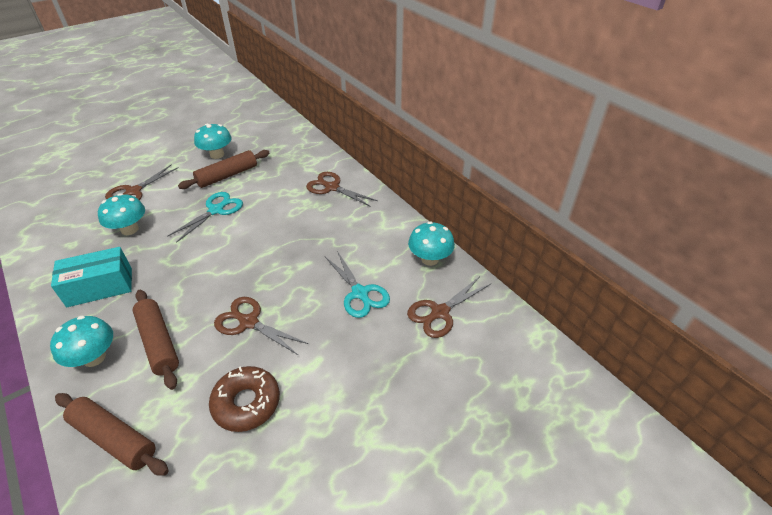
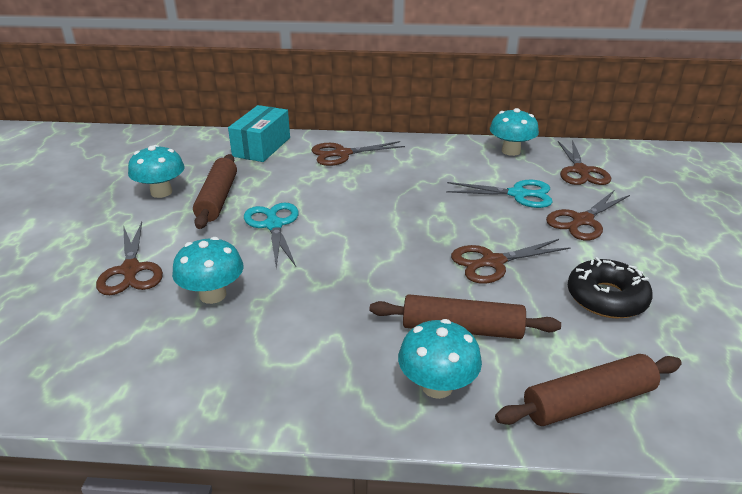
camera: 50 degrees left, 10 degrees down
(100, 287) = (302, 349): turquoise box -> turquoise box (262, 147)
(246, 403) = (606, 298): brown donut -> black donut
(352, 346) = (582, 221): none -> brown scissors

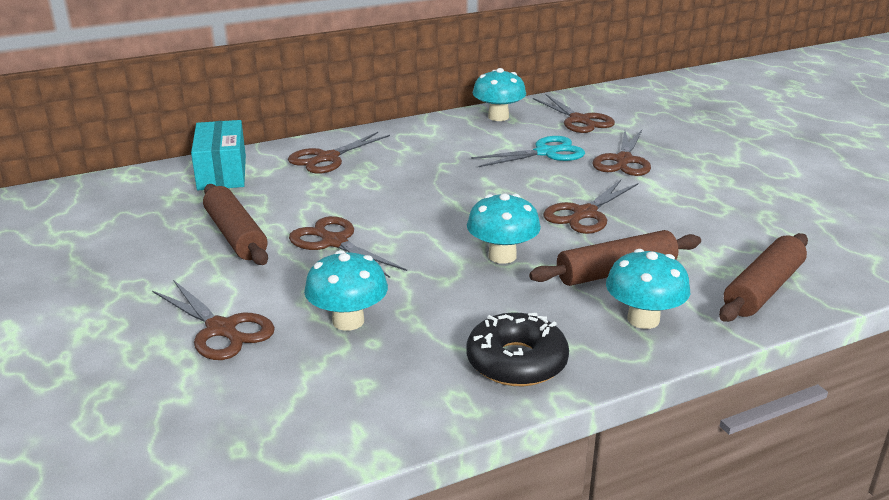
camera: 30 degrees left, 5 degrees down
(161, 192) = (153, 247): turquoise mushroom -> turquoise mushroom (502, 256)
(273, 225) = (334, 242): turquoise scissors -> brown scissors
(606, 298) = (702, 214): black donut -> black donut (516, 361)

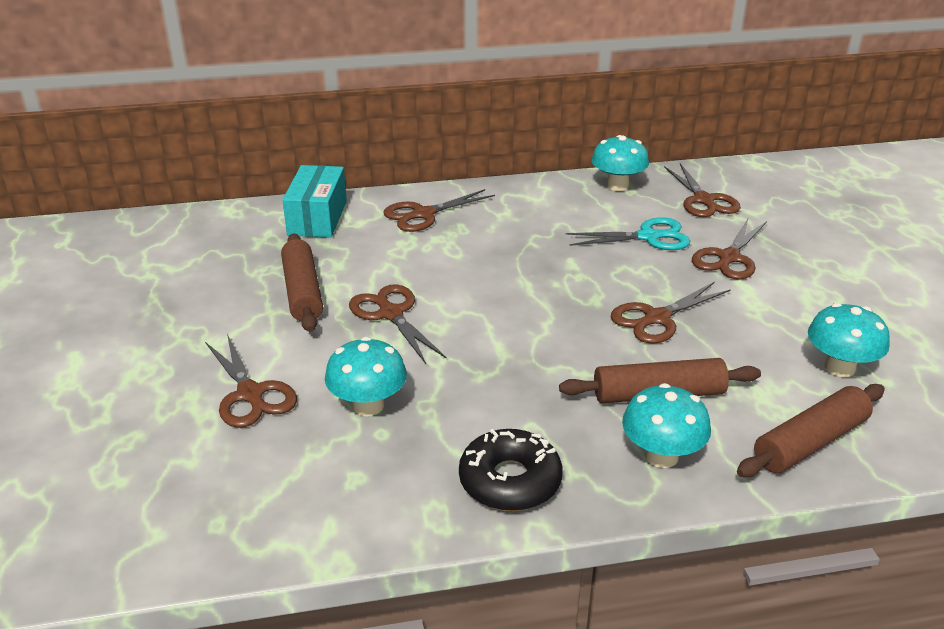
camera: 15 degrees right, 5 degrees up
(502, 256) = (548, 356): turquoise mushroom -> turquoise mushroom (839, 367)

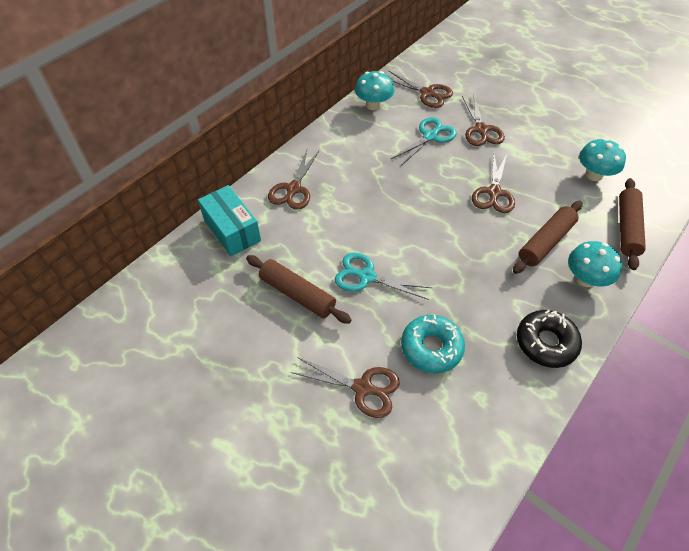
camera: 40 degrees left, 20 degrees up
(368, 405) = (431, 348): turquoise mushroom -> turquoise donut
(391, 314) = (366, 277): brown scissors -> turquoise scissors

